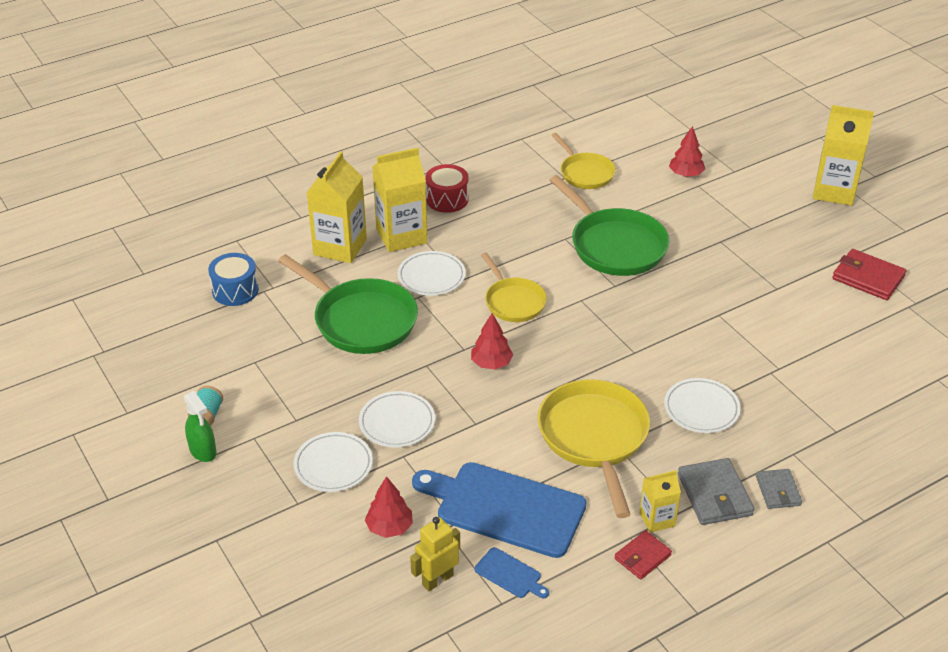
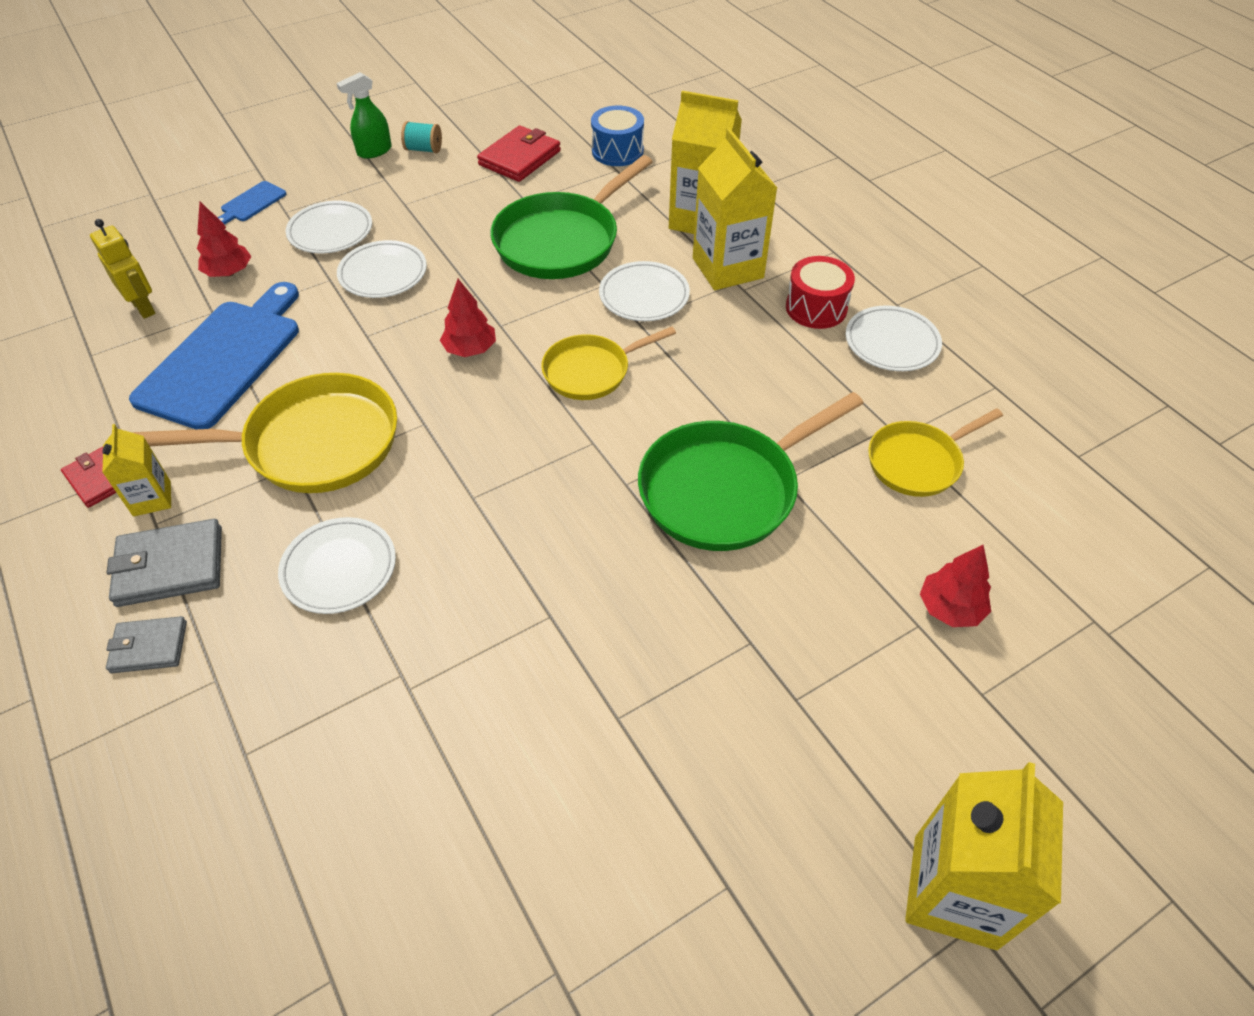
camera: 90 degrees right, 10 degrees up
(482, 172) = (891, 343): none -> white plate
(510, 574) = (125, 362): blue cutting board -> blue cutting board (251, 203)
(868, 278) = (651, 903): red wallet -> red wallet (520, 158)

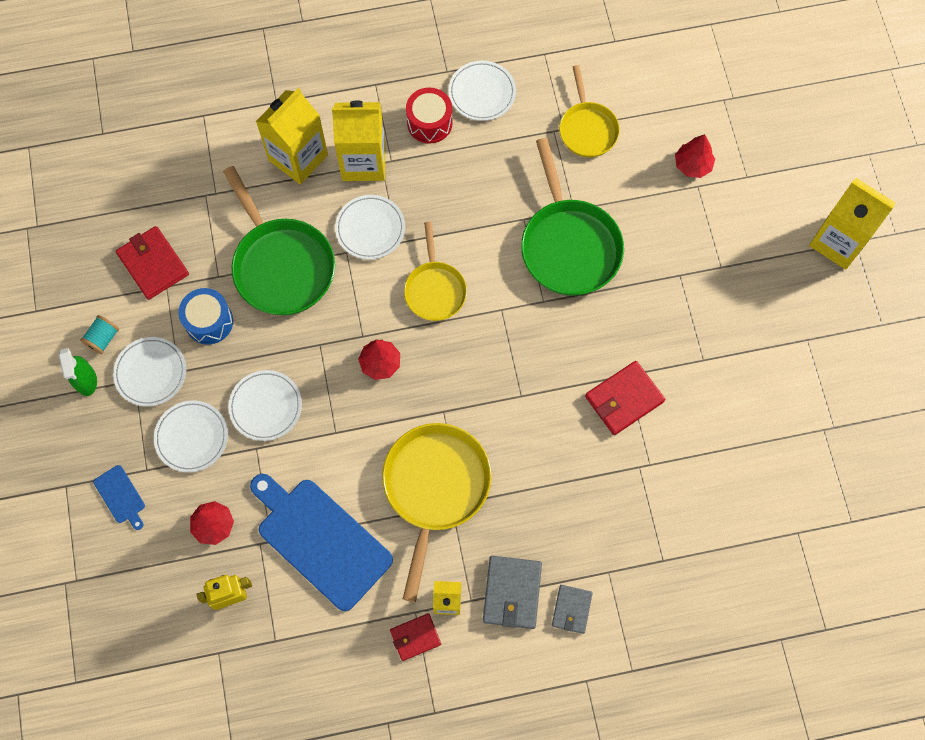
camera: 70 degrees left, 20 degrees up
(339, 568) = (550, 488): white plate -> white plate (151, 373)
(509, 623) = (624, 399): none -> red wallet
(617, 151) = (179, 185): blue drum -> blue drum (209, 321)

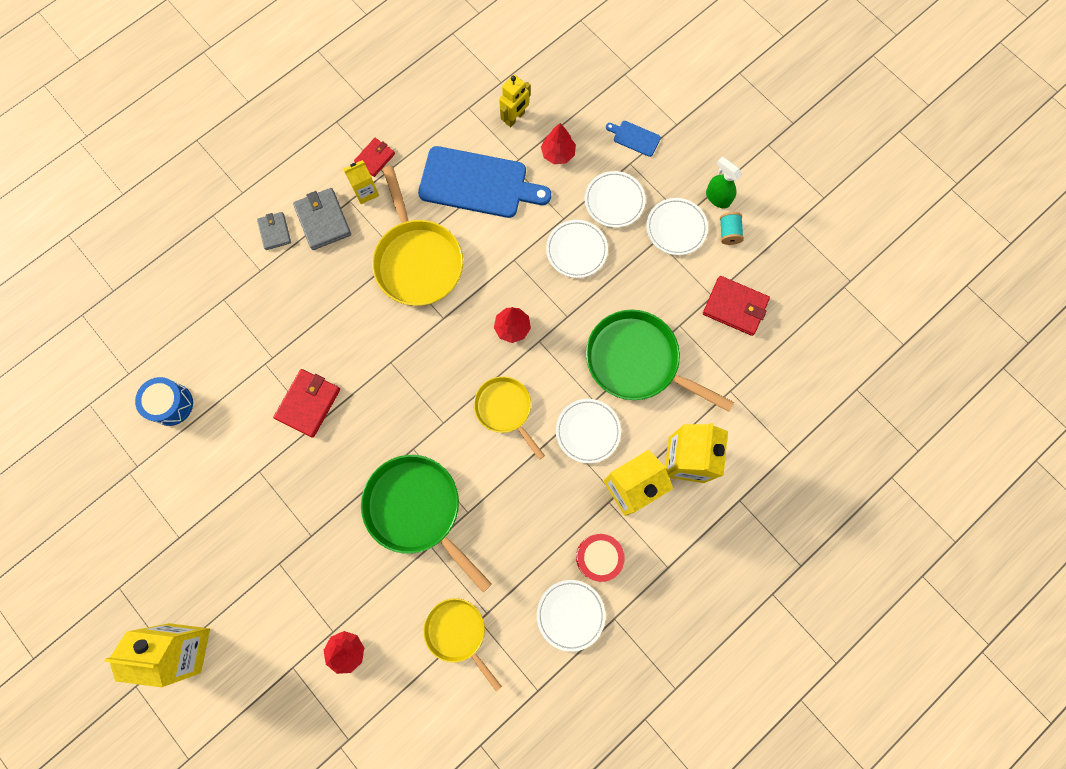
camera: 150 degrees right, 5 degrees up
(209, 321) = (661, 287): blue drum -> blue drum (171, 404)

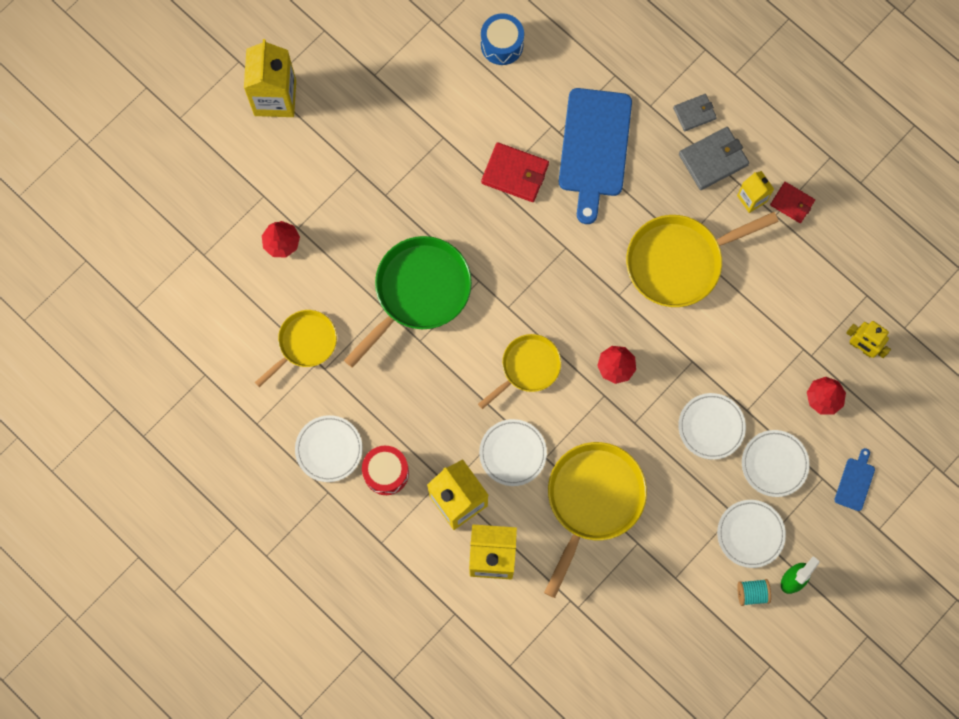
camera: 85 degrees right, 0 degrees up
(478, 183) = (776, 315): blue cutting board -> blue cutting board (594, 148)
(637, 361) = (592, 500): green pan -> yellow pan
(735, 307) = (665, 602): red wallet -> none

